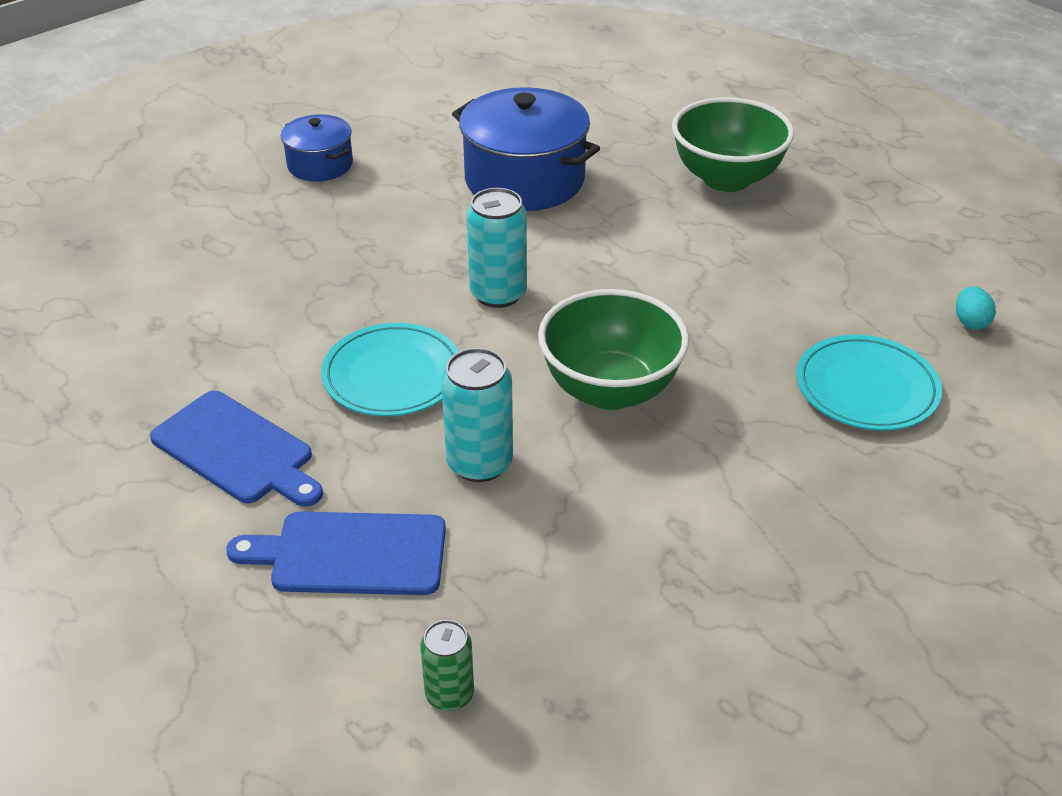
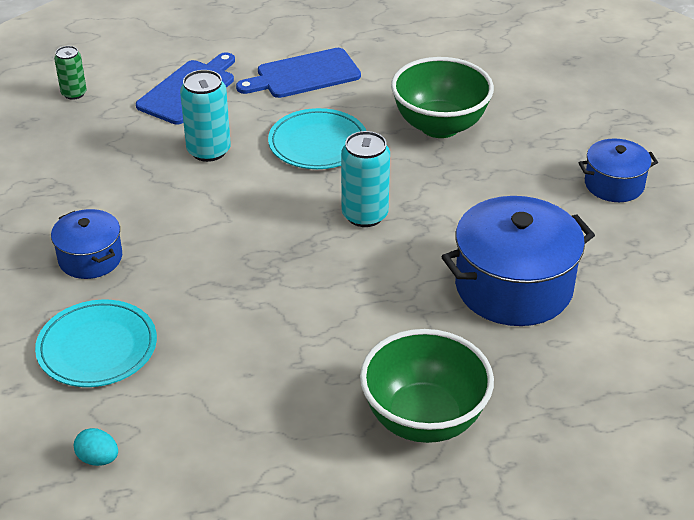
camera: 120 degrees right, 0 degrees up
(610, 390) = (218, 225): green bowl -> green bowl (439, 126)
(760, 464) = (90, 258): none -> blue pot

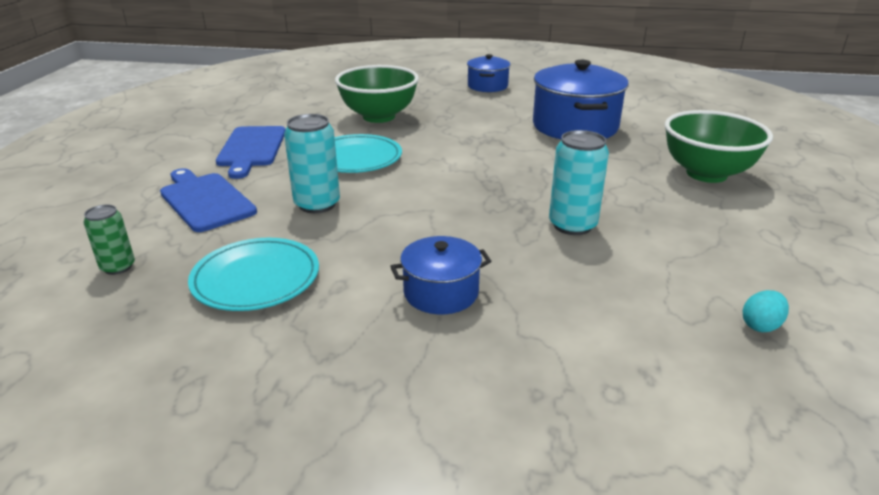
camera: 70 degrees left, 10 degrees down
(97, 348) = (591, 306): turquoise plate -> turquoise plate (256, 279)
(364, 215) = (466, 156): turquoise can -> turquoise can (572, 225)

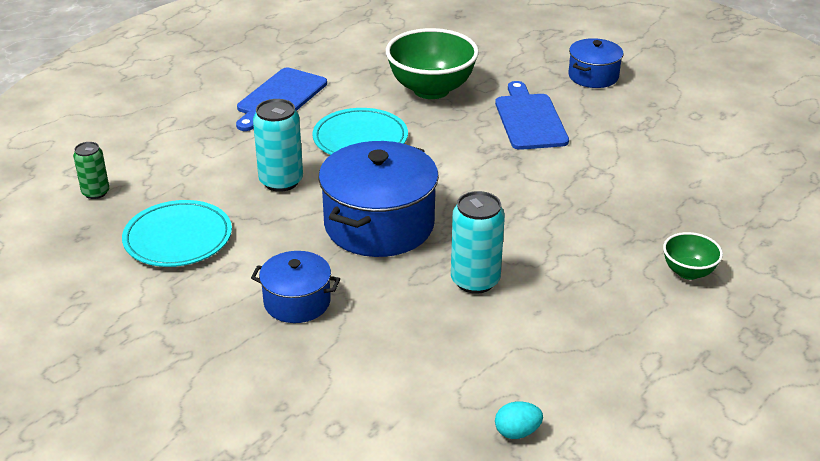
camera: 30 degrees right, 5 degrees up
(205, 200) = (199, 147): blue cutting board -> blue cutting board (529, 119)
(575, 126) = (623, 164): blue pot -> blue pot (379, 225)
(706, 174) = (688, 272): green bowl -> green bowl, size x0.51

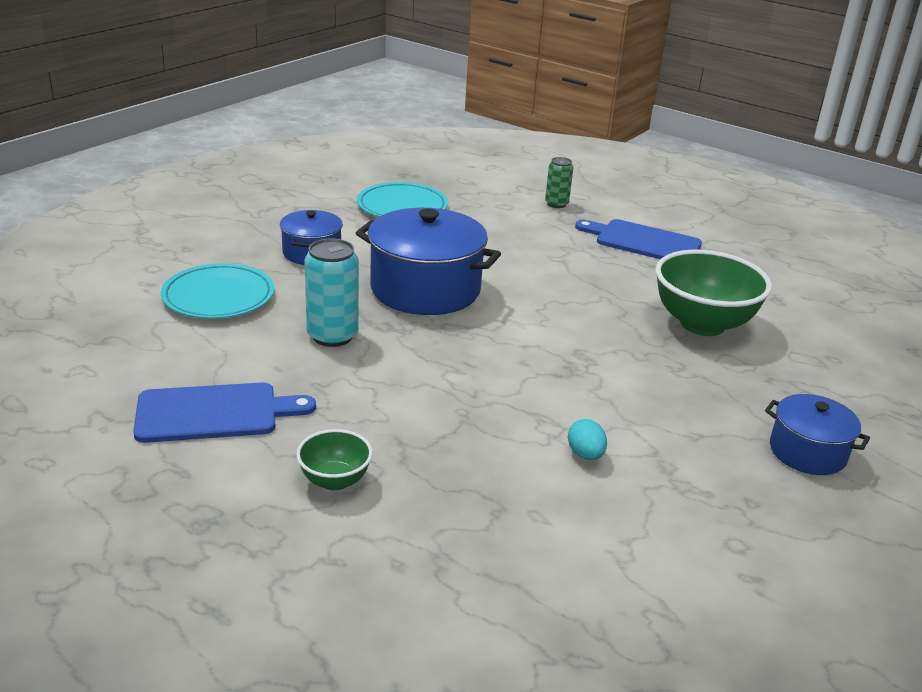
camera: 85 degrees right, 5 degrees down
(95, 192) = (463, 176): green can -> green can (556, 204)
(281, 181) = (492, 244): turquoise can -> none
(360, 138) = (579, 281): turquoise plate -> turquoise plate (218, 296)
(517, 432) = (113, 346): turquoise egg -> turquoise egg (585, 455)
(529, 119) = (660, 388): blue cutting board -> blue cutting board (214, 413)

